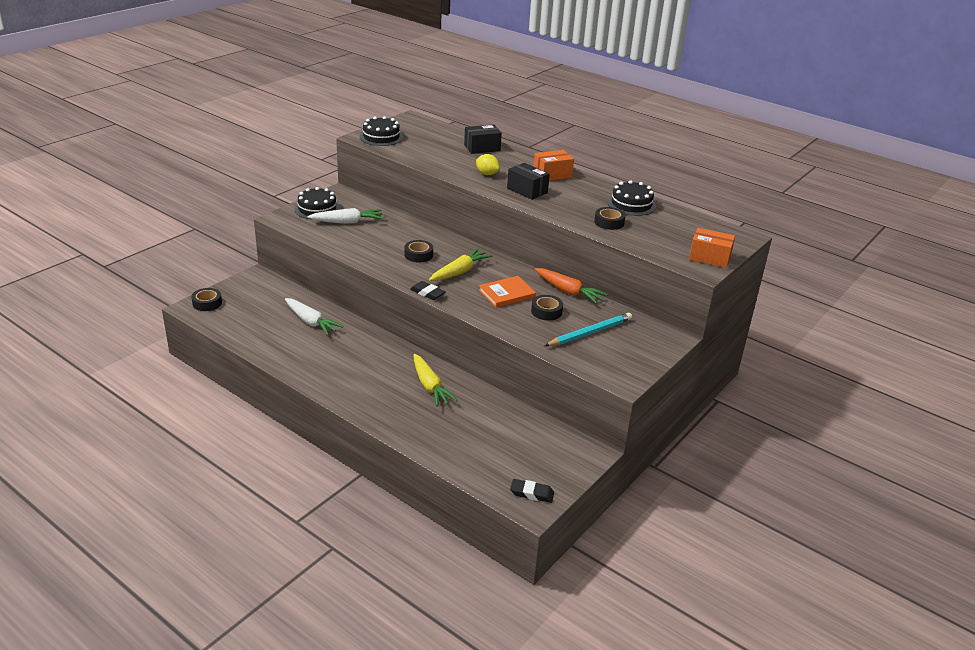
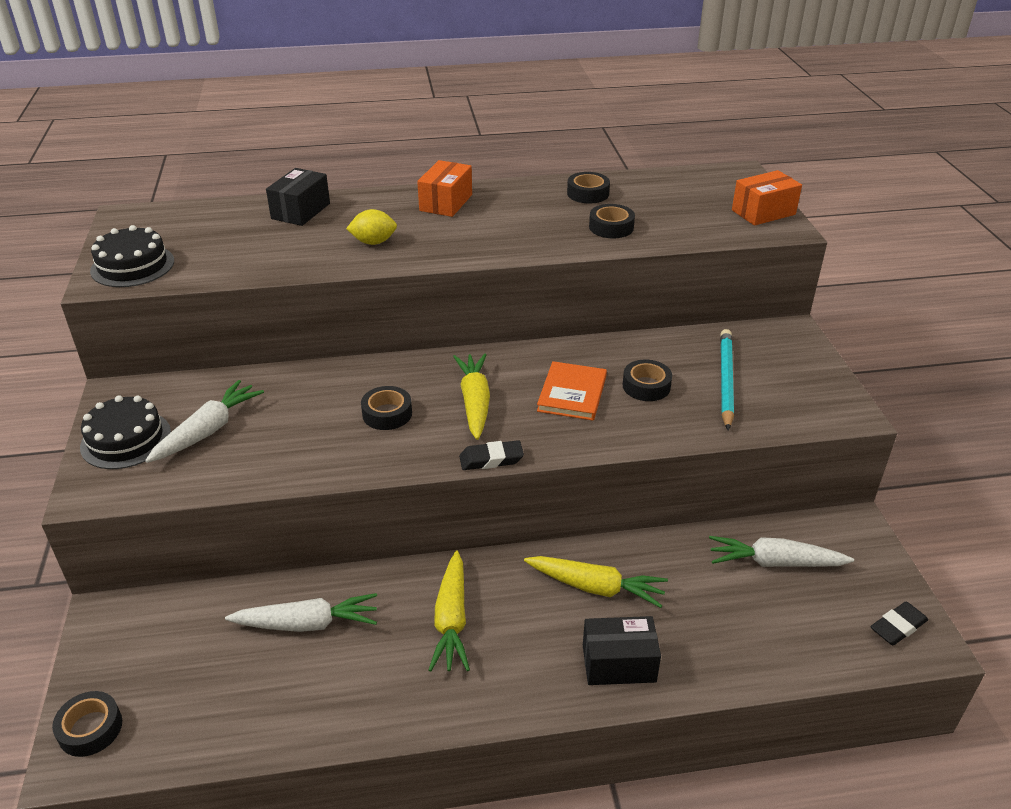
camera: 45 degrees left, 5 degrees up
(359, 356) = (451, 620): none -> yellow carrot
(523, 435) = (775, 562): none -> white carrot
(527, 190) = (459, 238): black box -> black box (618, 663)
(568, 291) = (620, 346): orange carrot -> none
(631, 204) = (588, 193): black cake -> black tape

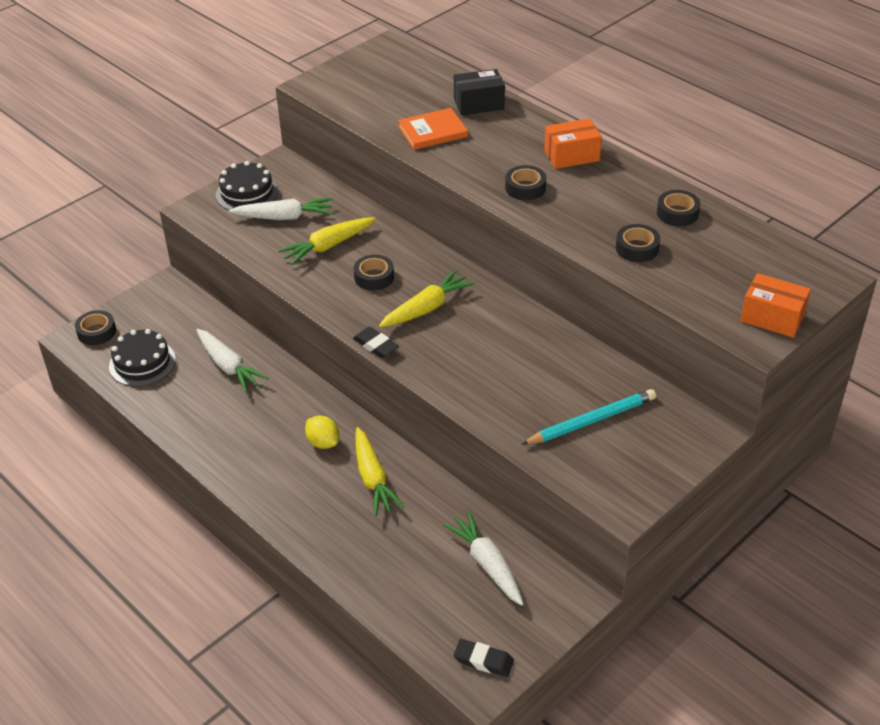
camera: 55 degrees right, 5 degrees up
(132, 266) = (338, 84): black cake -> black cake (142, 363)
(373, 242) = (477, 155): yellow lemon -> yellow lemon (323, 442)
(451, 620) = (285, 425): yellow carrot -> yellow carrot (328, 246)
(572, 394) = (486, 349): orange book -> orange book (433, 132)
(618, 663) = (317, 520): black box -> none
(646, 386) = (536, 381): black tape -> black tape (525, 188)

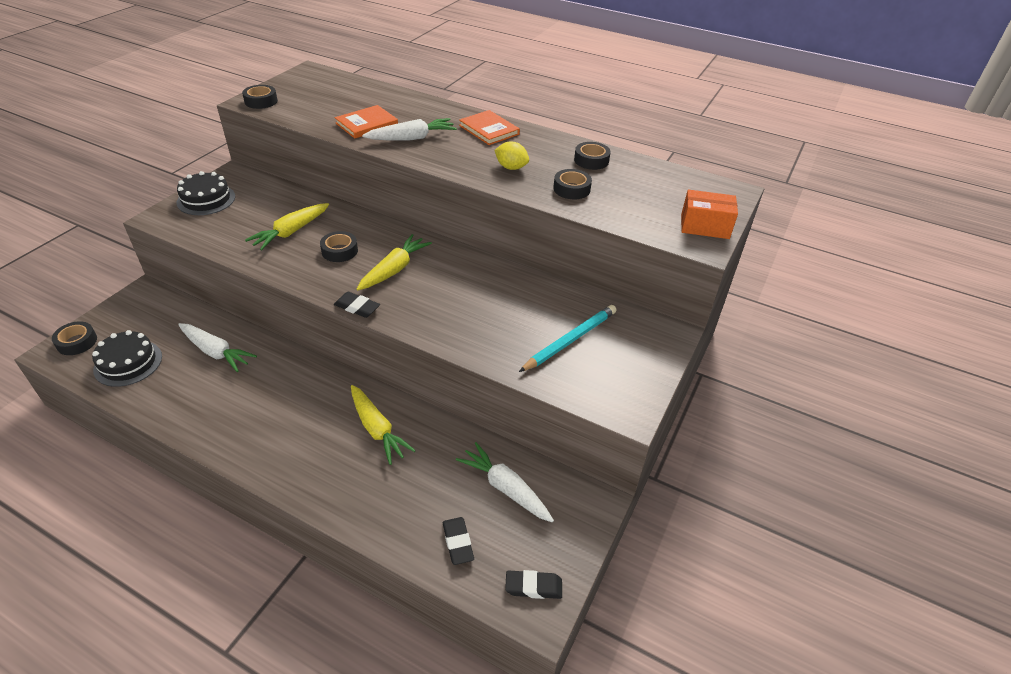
camera: 20 degrees left, 0 degrees up
(284, 217) = (245, 214): white carrot -> white carrot (412, 138)
(323, 442) = (321, 405): yellow lemon -> yellow lemon (511, 167)
(422, 604) = (458, 542): none -> black eraser
(479, 104) = (399, 102): black box -> none
(525, 188) = (460, 156): black tape -> black tape (261, 101)
(571, 156) = (489, 130): orange box -> orange book

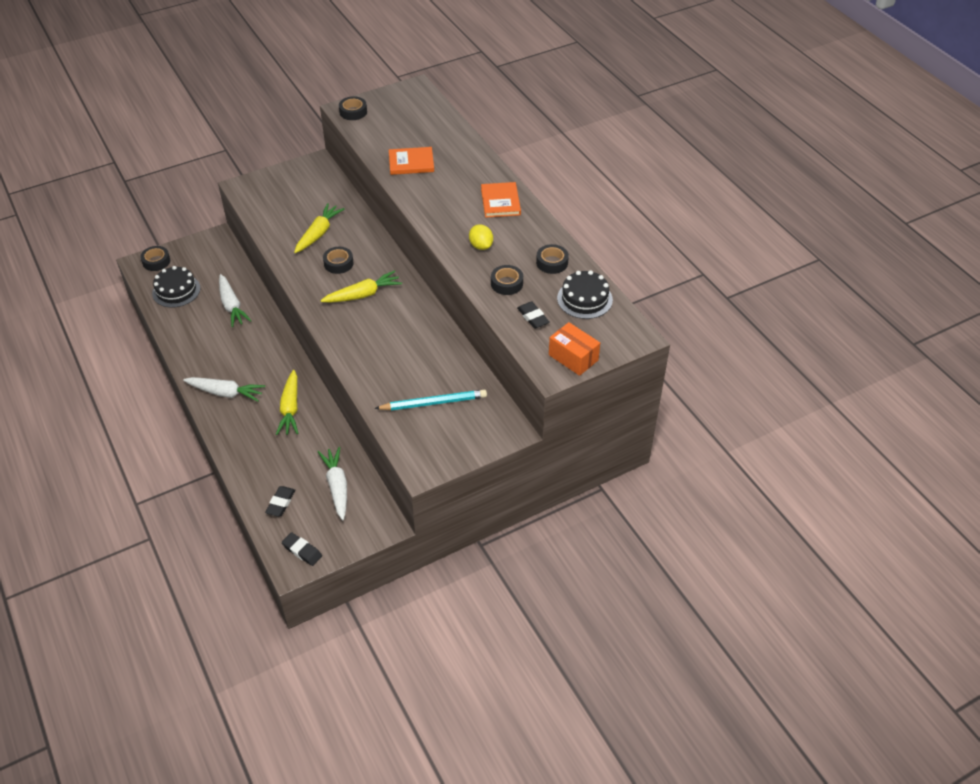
camera: 35 degrees right, 5 degrees up
(206, 199) = (282, 181): black cake -> black cake (584, 299)
(291, 232) = (318, 233): yellow carrot -> yellow carrot turned 135 degrees clockwise
(357, 307) = (314, 314): black eraser -> black eraser (533, 317)
(412, 138) = (432, 189): white carrot -> white carrot (225, 393)

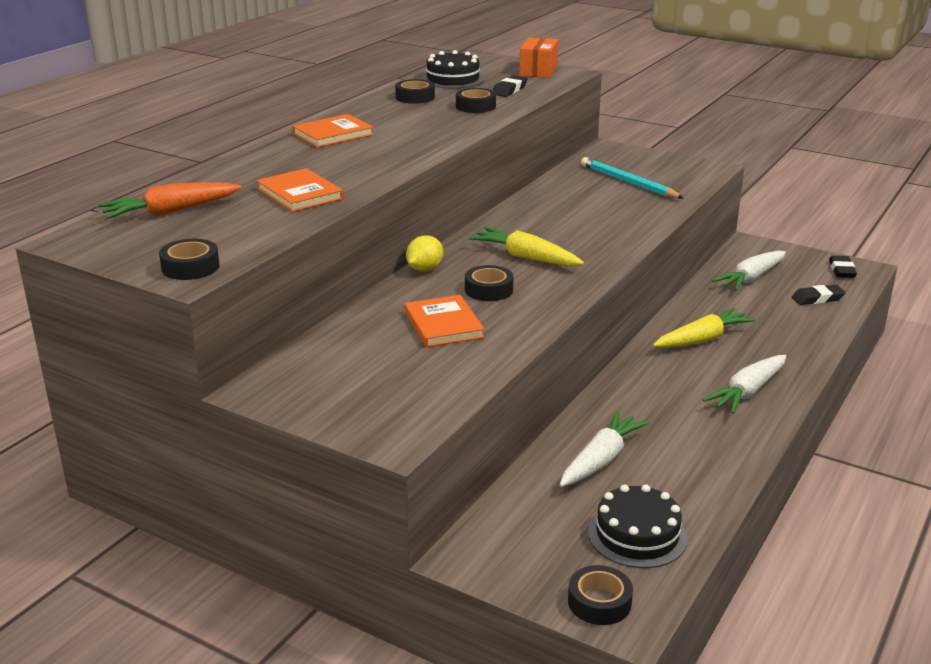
camera: 120 degrees left, 20 degrees down
(225, 393) = (748, 392): white carrot -> white carrot turned 120 degrees counterclockwise
(318, 233) = (443, 324): yellow carrot -> orange book
(425, 119) = (171, 211): none -> orange carrot
(481, 246) = (429, 127): yellow lemon -> yellow lemon (424, 269)

